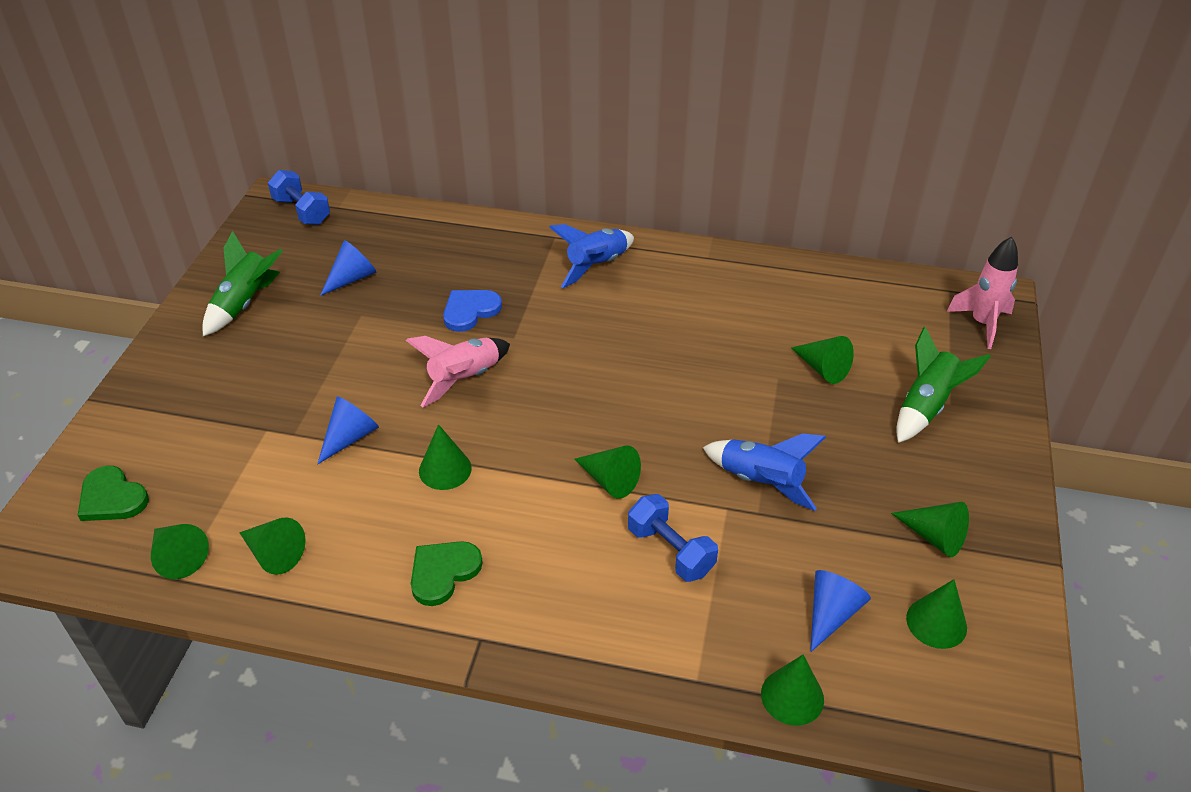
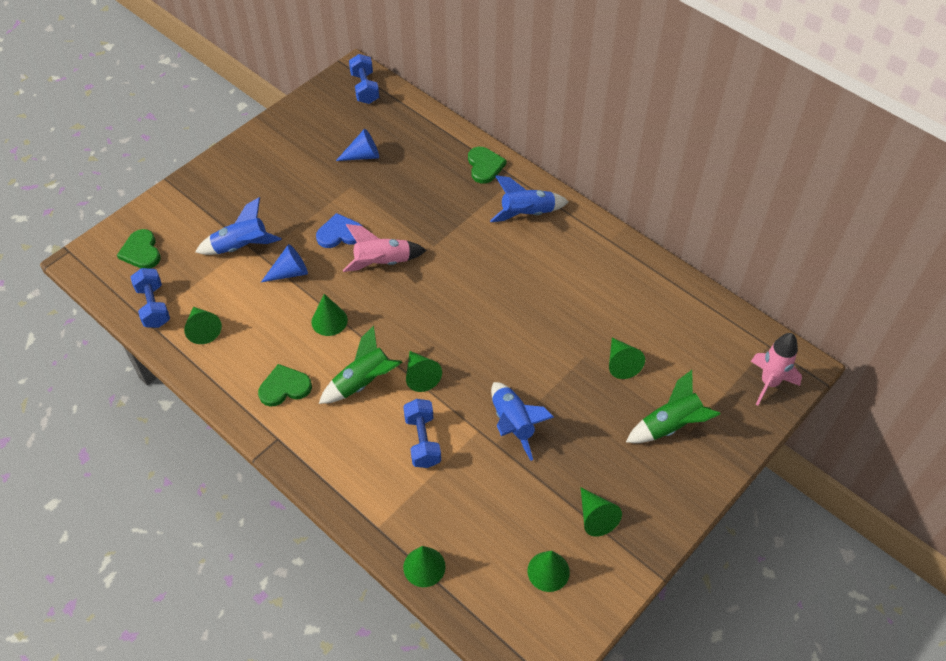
camera: 30 degrees right, 10 degrees up
(178, 557) = (154, 306): green cone -> blue dumbbell
(245, 304) = (288, 147): green rocket -> green rocket (363, 382)
(260, 435) = (241, 247): none -> blue rocket
(470, 311) = (420, 213): blue heart -> blue heart (340, 233)
(510, 238) = (485, 166): none -> green heart
(831, 614) = (487, 531): blue cone -> none

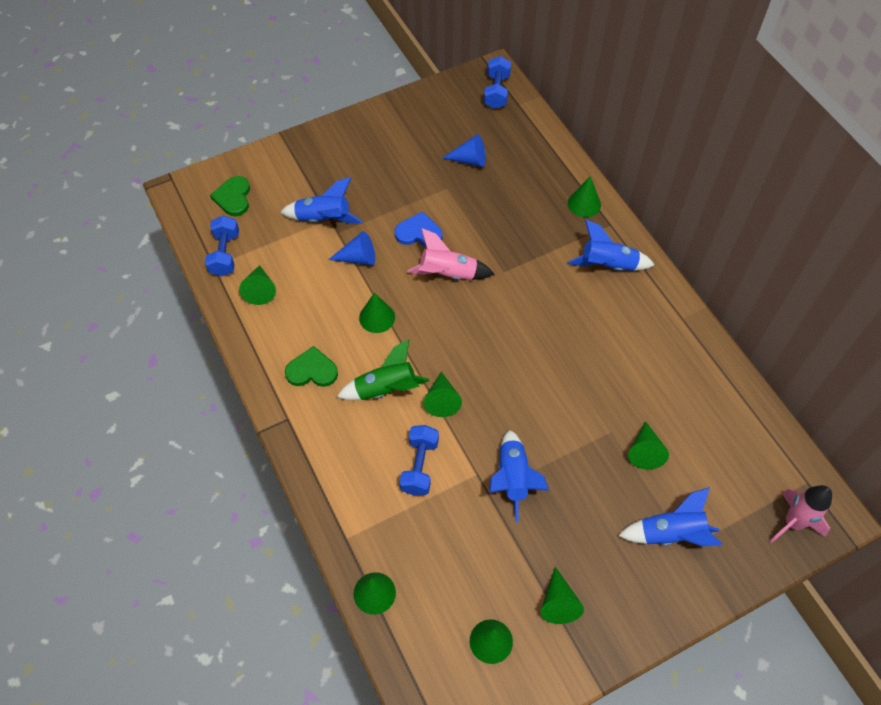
camera: 20 degrees right, 5 degrees up
(485, 166) = (584, 204): green heart -> green cone
(670, 426) = (670, 534): green rocket -> blue rocket

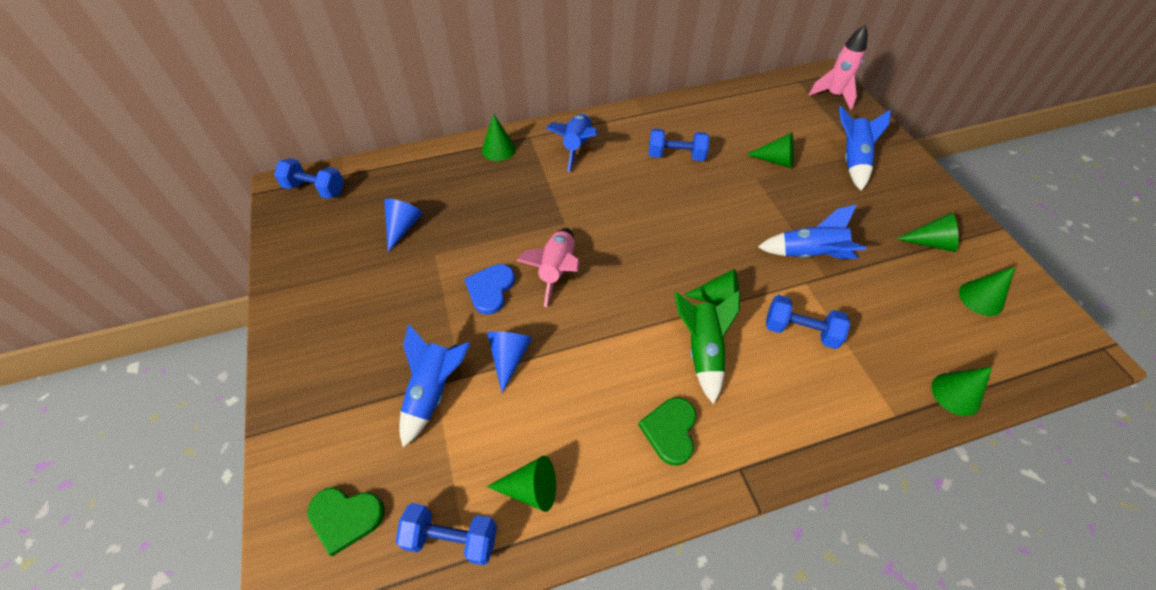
camera: 80 degrees left, 5 degrees down
(377, 317) = (602, 348): green cone -> none
(622, 354) = (676, 156): none -> blue dumbbell

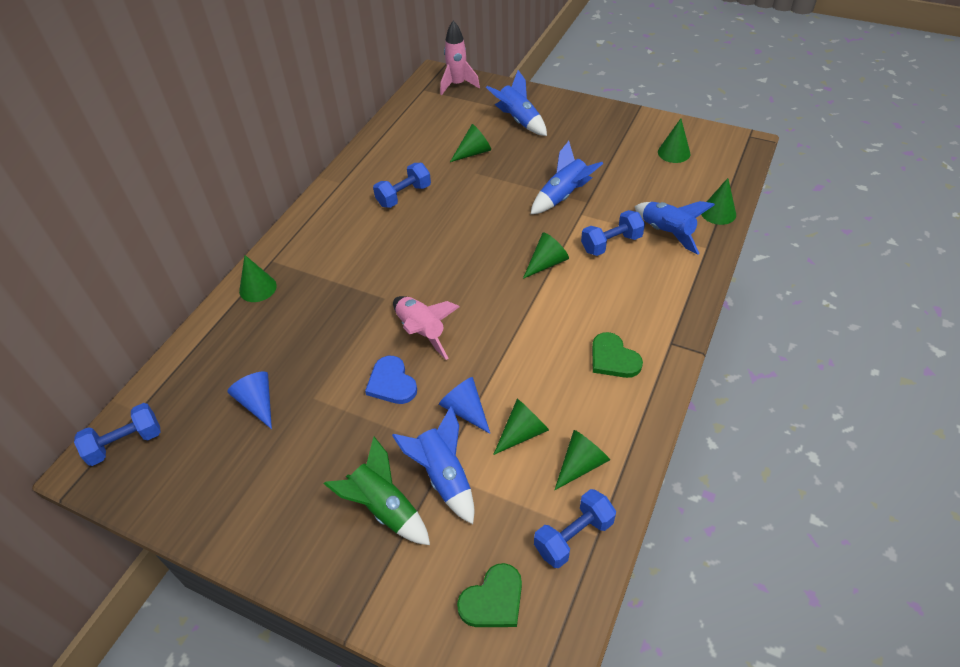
camera: 45 degrees left, 5 degrees down
(577, 146) = (321, 241): blue rocket -> blue rocket (666, 233)
(702, 351) = (575, 300): green rocket -> green rocket (385, 509)
(930, 242) = (616, 140): green cone -> green cone (522, 433)

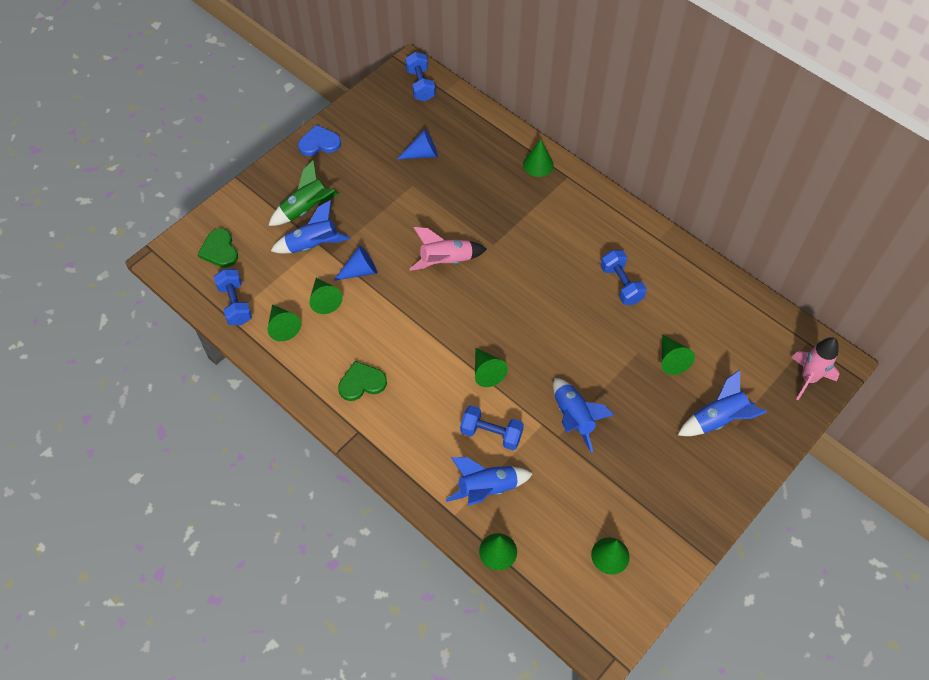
camera: 105 degrees right, 10 degrees up
(391, 383) = (404, 232): blue heart -> blue heart (319, 143)
(611, 243) = (491, 434): blue dumbbell -> blue dumbbell turned 60 degrees counterclockwise

